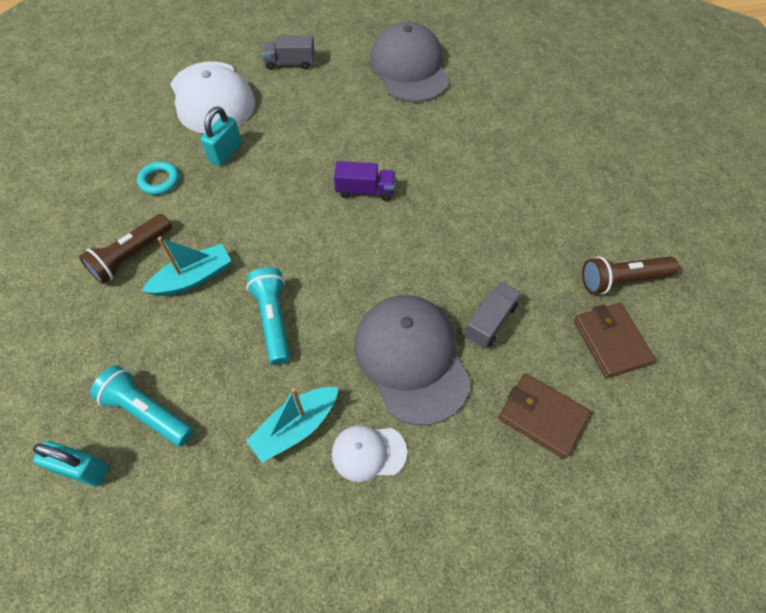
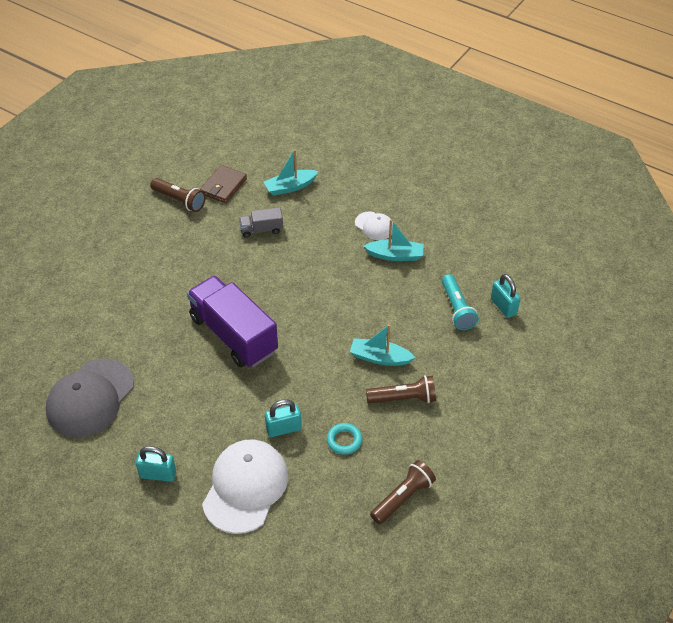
camera: 135 degrees left, 10 degrees down
(63, 175) = (403, 498): none -> brown flashlight
(273, 320) = (359, 305): turquoise flashlight -> none
(290, 63) = (158, 474): grey truck -> turquoise padlock
(365, 190) = (233, 335): purple truck -> purple truck, size x2.20
(411, 359) = (315, 242): grey cap -> none
(542, 416) = (290, 187): brown wallet -> turquoise boat

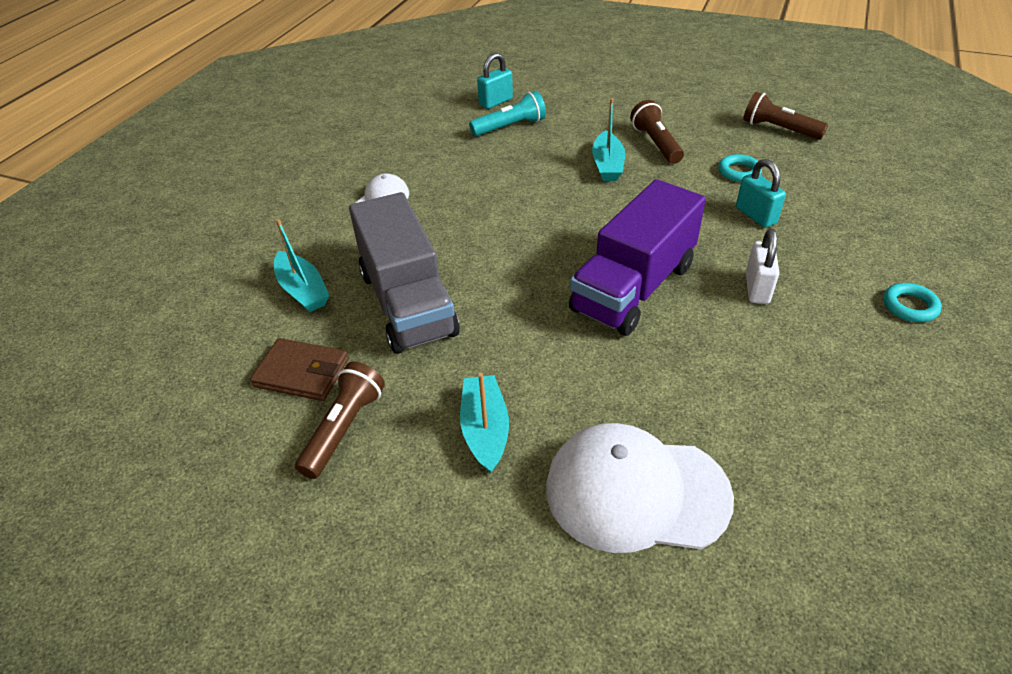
camera: 100 degrees left, 5 degrees down
(90, 398) = (850, 422): grey cap -> none
(158, 474) = (909, 306): turquoise padlock -> turquoise ring
(208, 398) = (757, 288): none -> white padlock
(245, 487) = (859, 228): white cap -> white cap (636, 492)
(261, 229) = (407, 303): grey truck -> grey truck, size x2.20
(395, 255) = (435, 176): turquoise boat -> turquoise boat (485, 430)

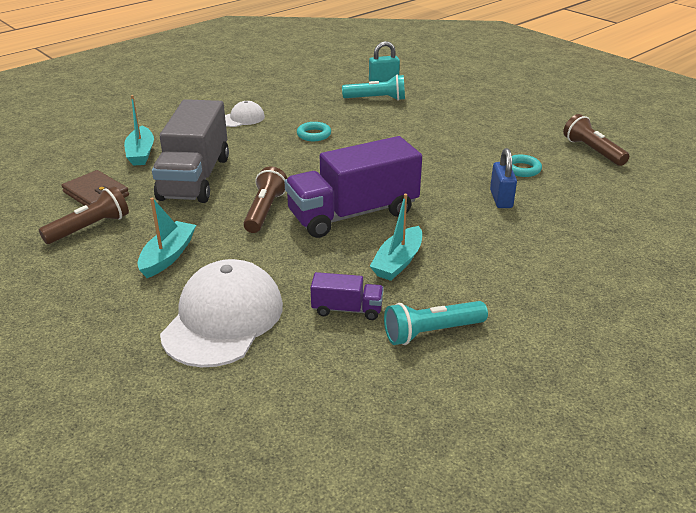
camera: 25 degrees right, 10 degrees down
(607, 165) = (421, 139): turquoise boat -> turquoise boat (398, 262)
(636, 492) = (223, 319): white cap -> white cap turned 75 degrees clockwise
(656, 144) = (476, 135): brown flashlight -> brown flashlight (265, 211)
(750, 417) = (347, 309): none -> purple truck
(756, 215) = (501, 199): turquoise padlock -> blue padlock
(757, 288) = (445, 241): white padlock -> none
(856, 409) = (431, 332): none -> turquoise flashlight
(909, 306) = (557, 289): turquoise ring -> turquoise ring (314, 135)

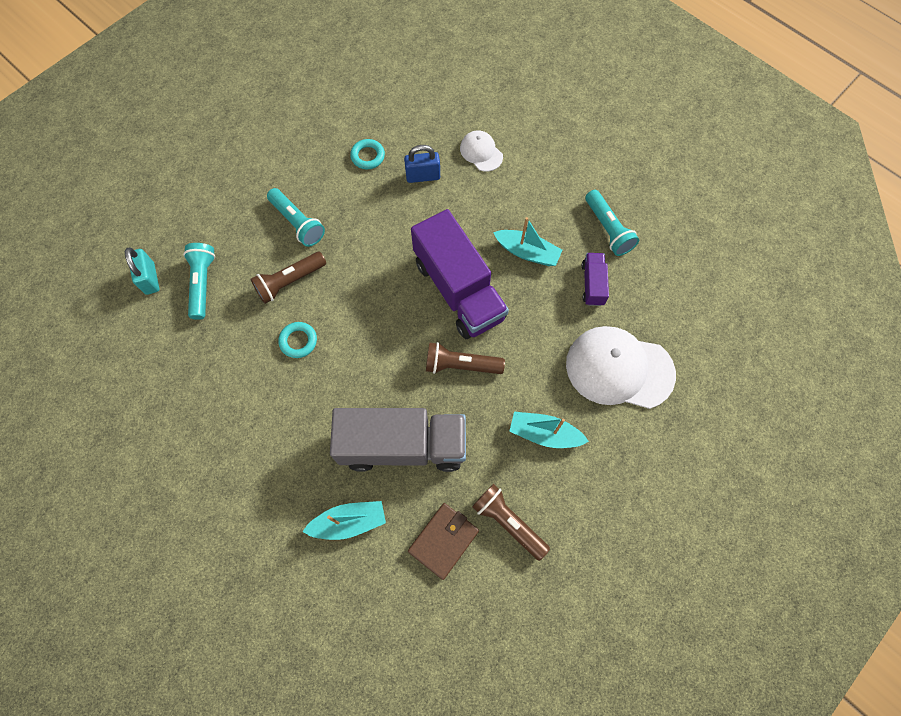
camera: 95 degrees left, 35 degrees up
(242, 118) = (255, 426): white cap -> white cap (481, 152)
(437, 135) = (297, 223): none -> turquoise flashlight
(592, 151) = (330, 99): brown flashlight -> brown flashlight (289, 281)

